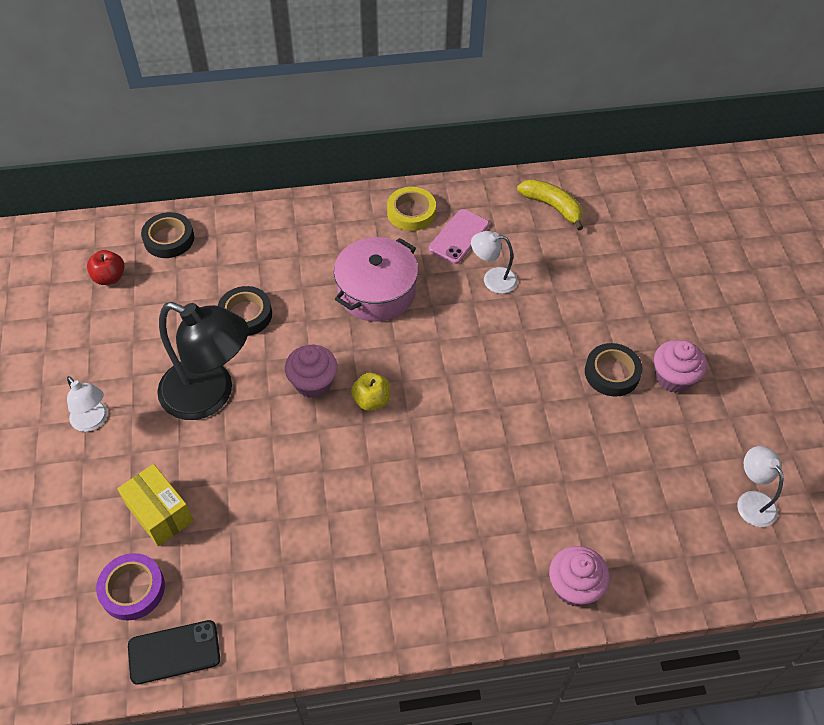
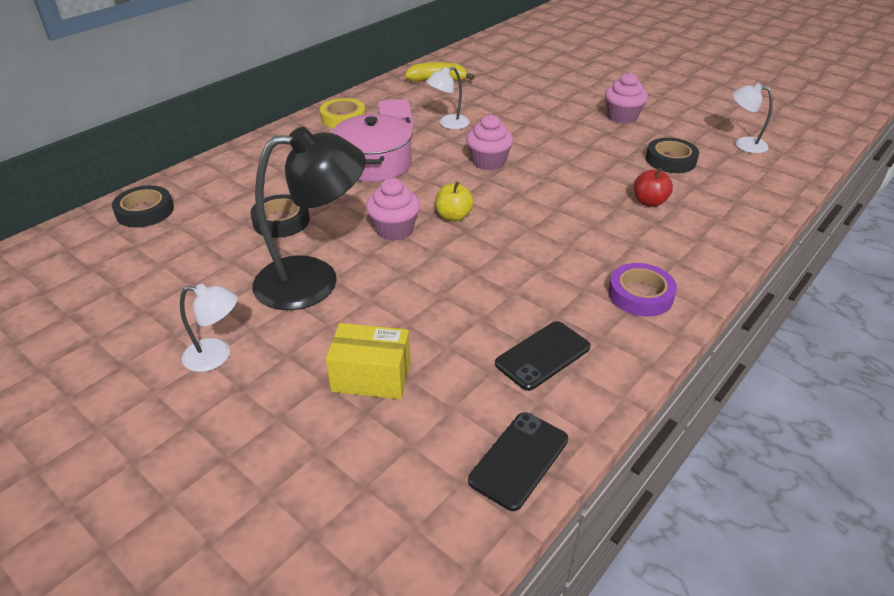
camera: 40 degrees left, 15 degrees down
(109, 277) = (110, 259): red apple -> red apple (649, 202)
(132, 589) = (417, 444): purple tape -> purple tape (640, 295)
(280, 587) = (543, 355): none -> black phone
(574, 586) = (724, 231): pink cupcake -> pink cupcake (488, 162)
(612, 373) = (586, 130): black tape -> black tape (670, 160)

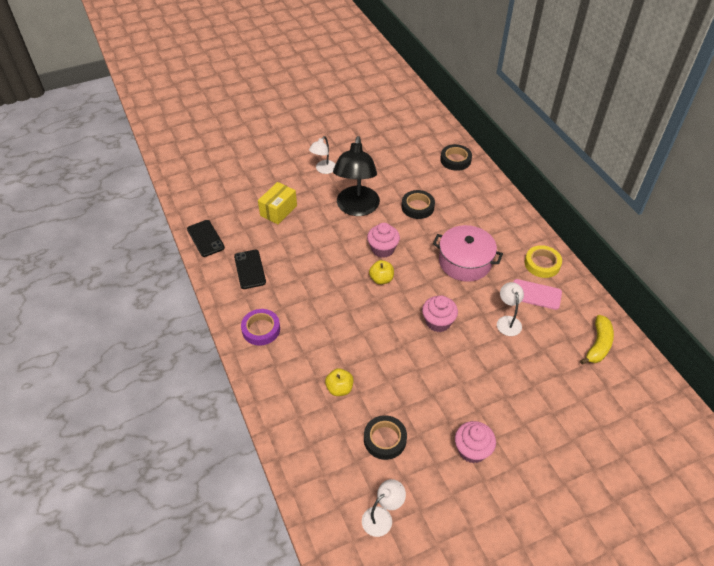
camera: 115 degrees right, 10 degrees up
(649, 202) = (339, 388): red apple -> yellow apple

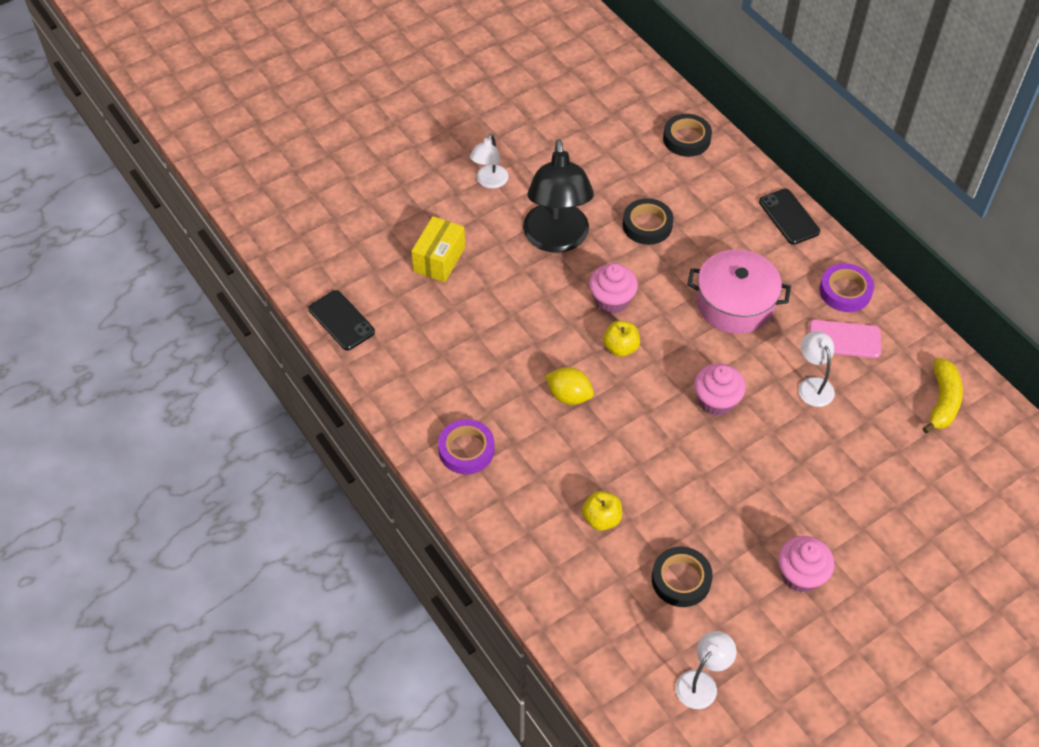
camera: 10 degrees left, 5 degrees up
(250, 269) = (423, 360): black phone -> black phone (789, 217)
(339, 304) = (569, 396): none -> yellow lemon
(542, 264) = (845, 291): yellow tape -> purple tape

